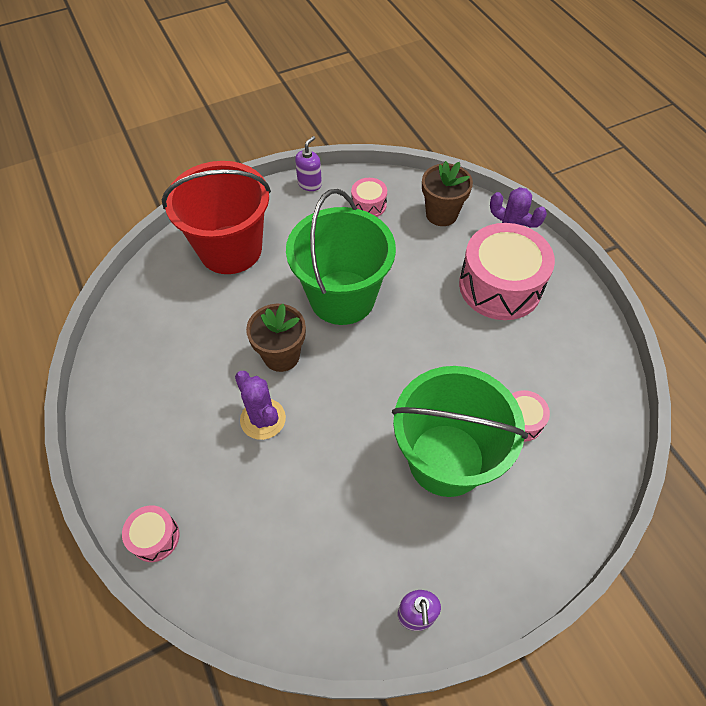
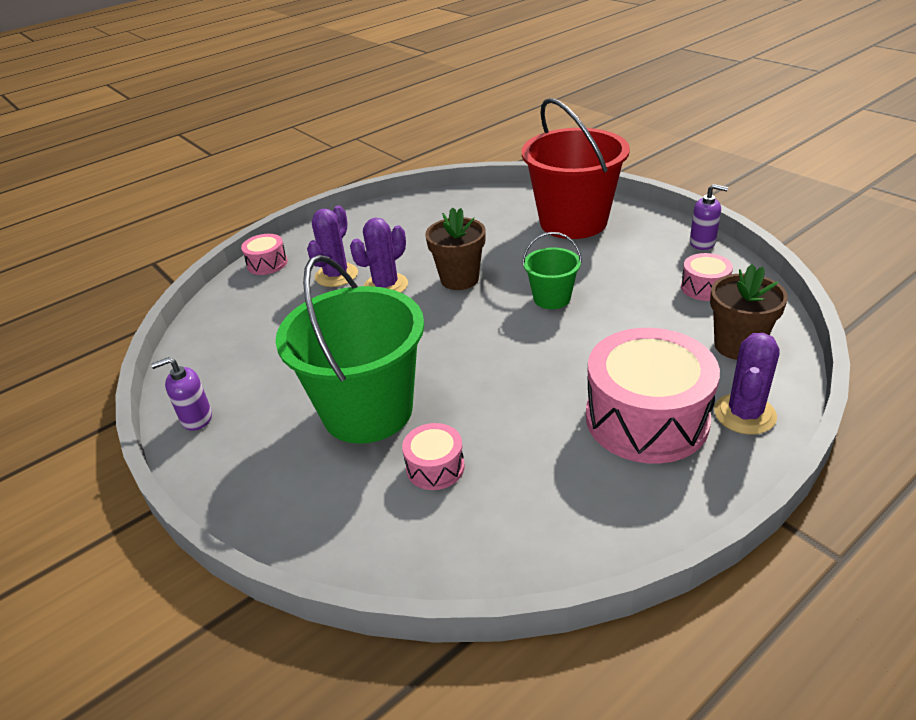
camera: 80 degrees right, 20 degrees down
(220, 463) = (336, 275): none -> purple cactus
(342, 297) = (552, 298): green bucket -> green bucket, size x0.48

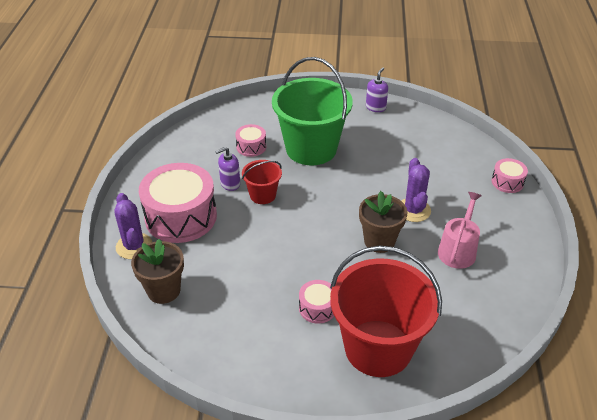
camera: 130 degrees right, 5 degrees up
(336, 275) = (453, 199): purple cactus -> none
(408, 243) = (458, 250): none -> pink watering can
(510, 386) = (262, 195): none -> red bucket
(552, 298) = (305, 261): green bucket -> none
(702, 243) = (256, 386): purple soap dispenser -> purple soap dispenser (230, 184)
(704, 287) = (218, 331): pink drum -> pink drum (317, 308)

